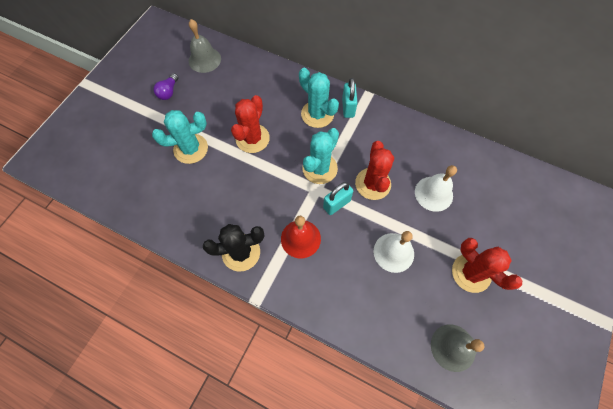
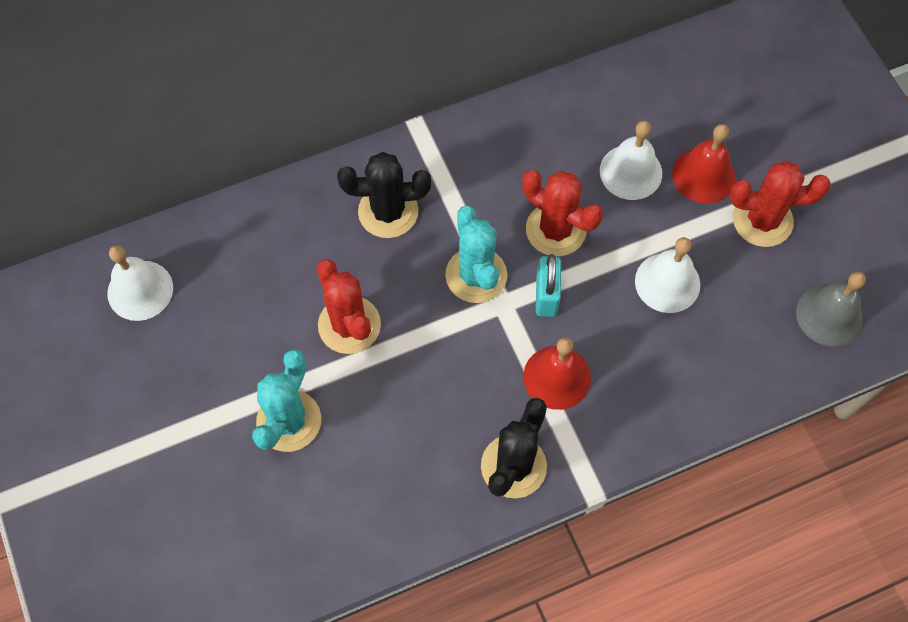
camera: 50 degrees left, 0 degrees up
(169, 92) = (152, 383): purple light bulb -> none
(204, 59) = (140, 290): grey bell -> white bell
(317, 114) = (388, 211): turquoise cactus -> black cactus
(348, 108) = (414, 166): turquoise padlock -> none
(466, 227) = (703, 175): none -> red bell

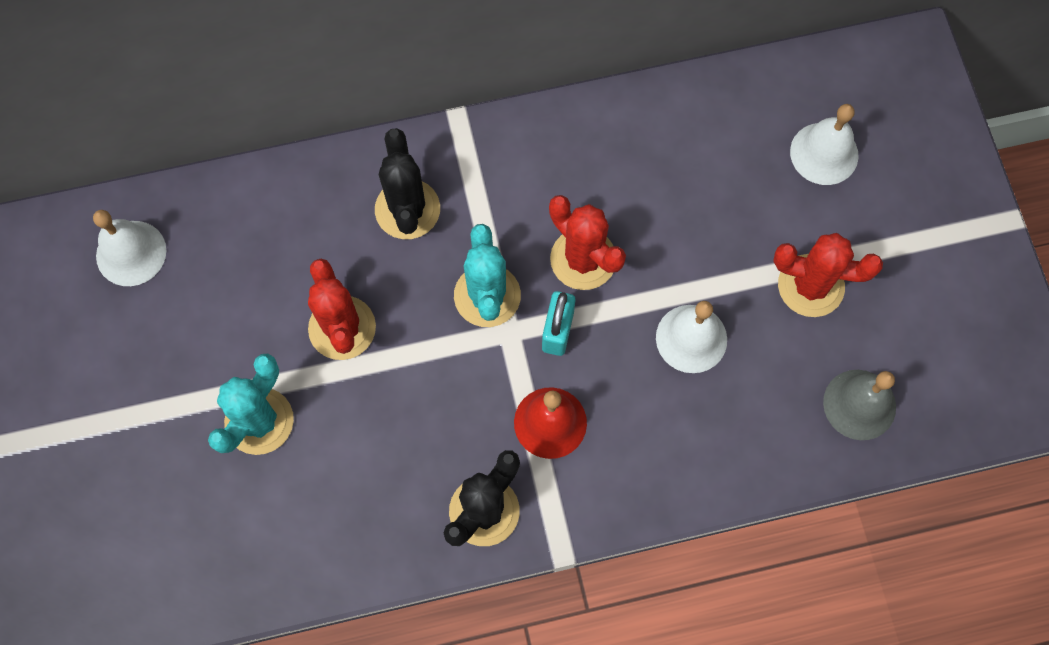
camera: 10 degrees right, 5 degrees up
(388, 211) = (407, 209): black cactus -> black cactus turned 75 degrees clockwise
(630, 172) = (678, 207): white bell -> white bell (824, 153)
(703, 175) = (757, 224): red bell -> none

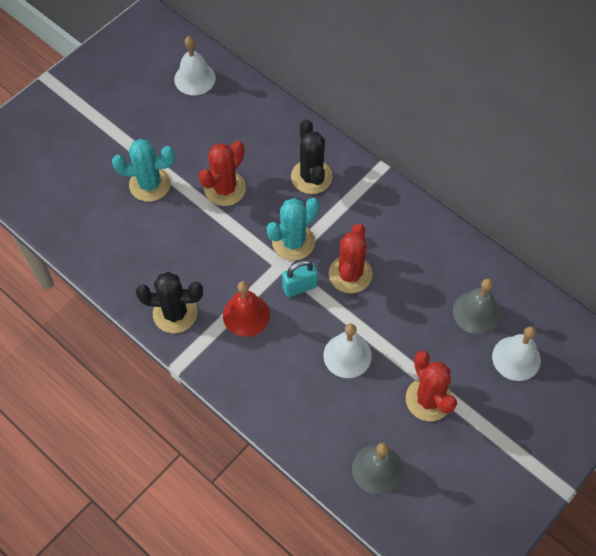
camera: 55 degrees right, 10 degrees down
(407, 209) = (311, 177): black cactus -> black cactus turned 60 degrees counterclockwise
(736, 153) = (476, 312): none -> grey bell

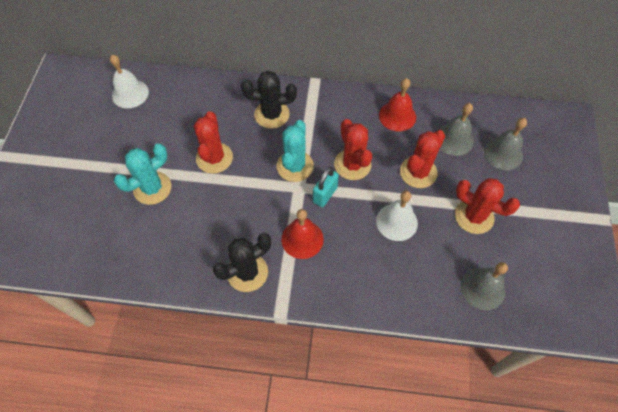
camera: 35 degrees left, 0 degrees up
(311, 177) = (271, 114): black cactus -> black cactus turned 45 degrees counterclockwise
(409, 322) = (418, 172): none -> red cactus
(437, 253) = (397, 116): none -> red bell
(516, 358) = (503, 153): white bell -> grey bell

